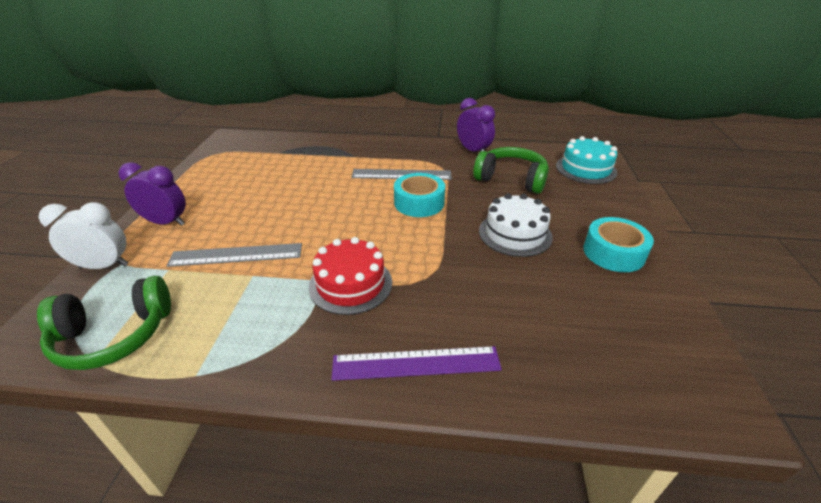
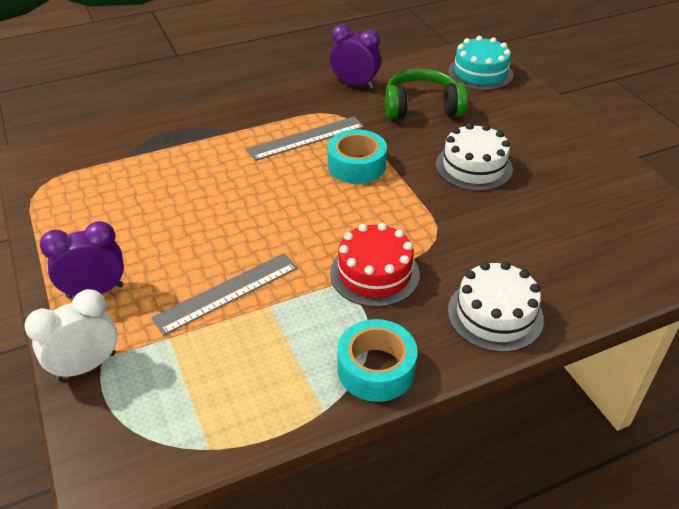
camera: 30 degrees left, 5 degrees up
(114, 335) = (198, 419): green headphones -> none
(416, 363) = (495, 314): purple ruler -> white cake
(613, 253) = (566, 156): turquoise tape -> turquoise tape (376, 369)

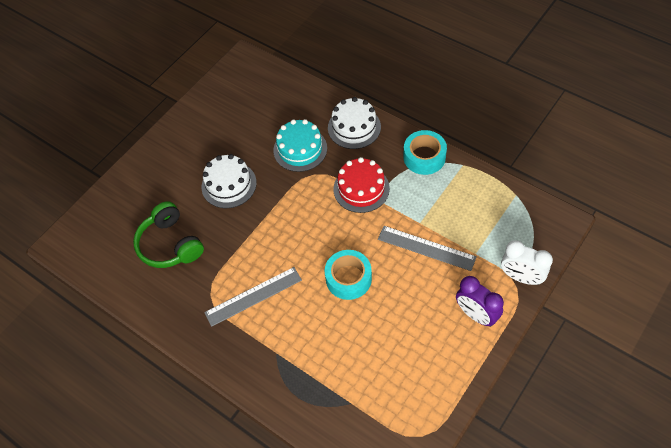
camera: 115 degrees left, 15 degrees up
(306, 138) = (253, 296): grey ruler -> grey ruler turned 60 degrees counterclockwise
(354, 84) = (158, 306): purple clock -> none
(356, 165) = (267, 248): turquoise tape -> turquoise tape (348, 278)
(480, 73) = (97, 229): turquoise cake -> turquoise cake (300, 149)

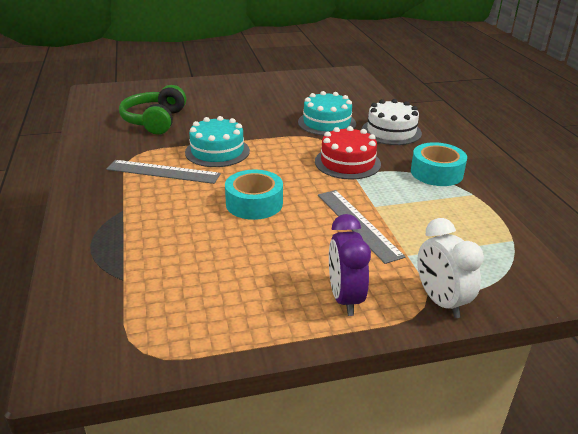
camera: 35 degrees right, 25 degrees down
(229, 185) = (244, 115): white cake -> none
(262, 244) = (217, 151): none -> turquoise cake

